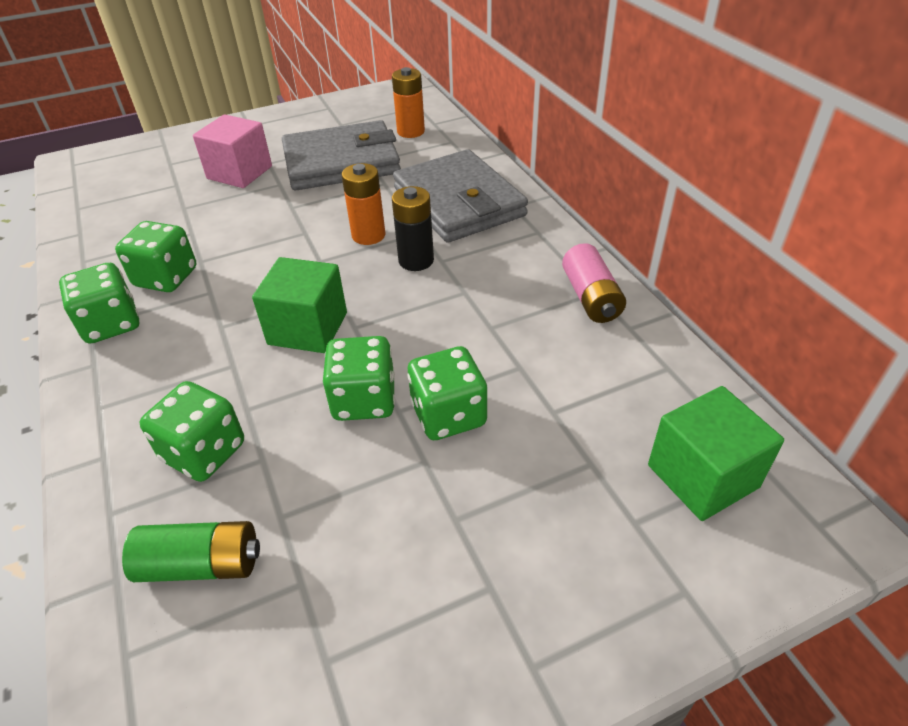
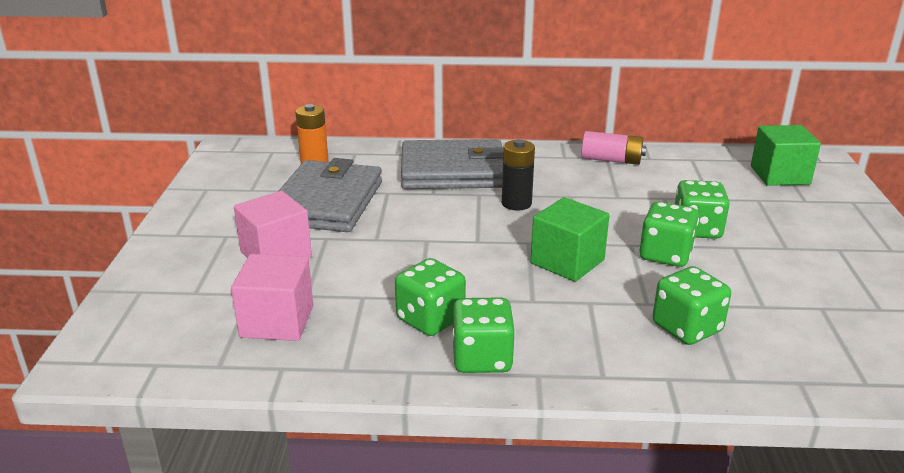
camera: 65 degrees left, 15 degrees down
(140, 209) = (277, 321): none -> pink cube
(201, 564) = (796, 343): green battery -> none
(368, 235) = (462, 214): orange battery -> none

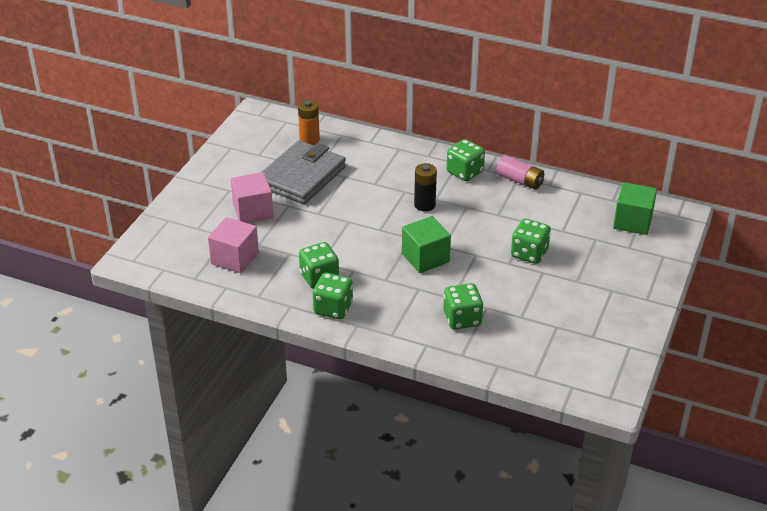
camera: 20 degrees right, 10 degrees up
(453, 171) = (400, 167): grey wallet -> none
(665, 255) = (491, 267): green dice -> green dice (464, 172)

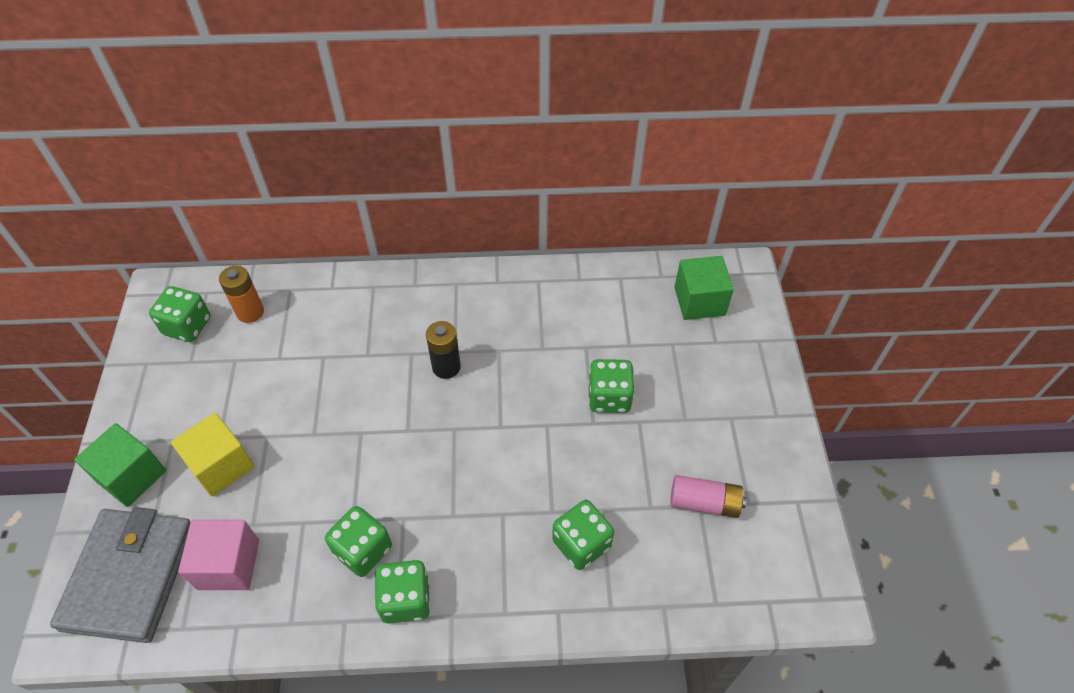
camera: 25 degrees left, 15 degrees up
(253, 211) = (221, 465): pink cube -> yellow cube
(302, 177) = (265, 378): grey wallet -> grey wallet (130, 576)
(425, 258) = (487, 456): green cube -> green cube (131, 476)
(464, 172) = (471, 295): green dice -> green dice (187, 326)
(520, 181) = (542, 285): pink battery -> pink battery (704, 503)

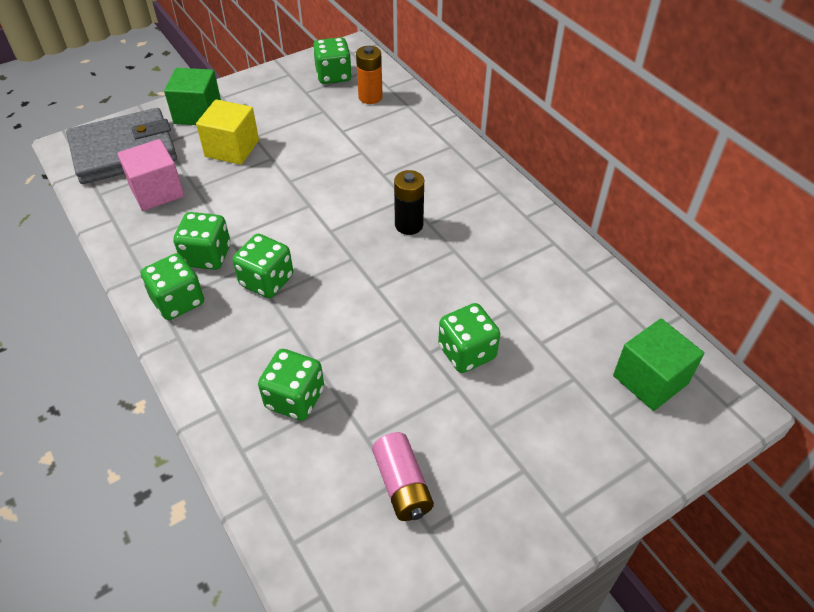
camera: 60 degrees right, 5 degrees down
(433, 510) = (267, 281): none -> green dice

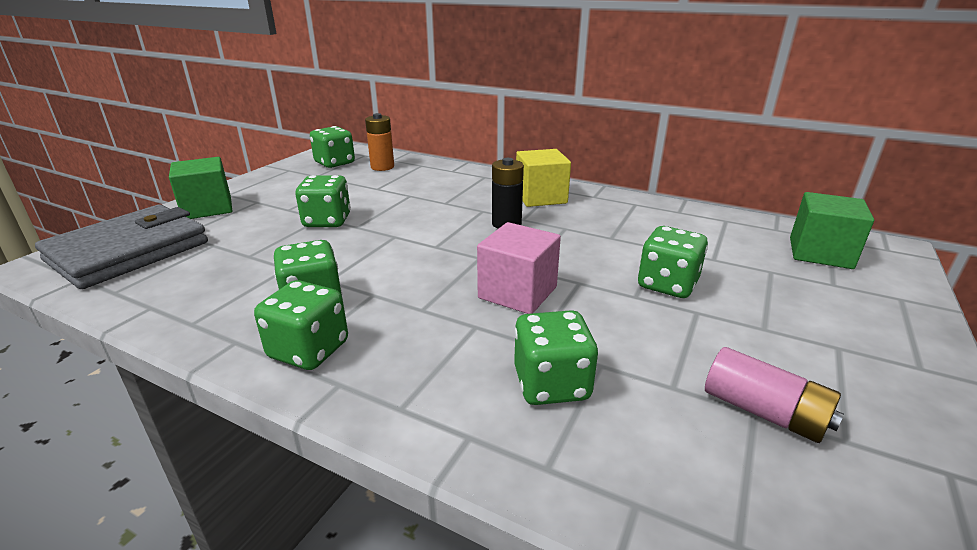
camera: 30 degrees left, 20 degrees down
(157, 191) = (199, 270): pink cube -> pink cube (517, 292)
(232, 148) = (270, 221): yellow cube -> yellow cube (540, 197)
(267, 281) = (406, 298): green dice -> green dice (327, 221)

